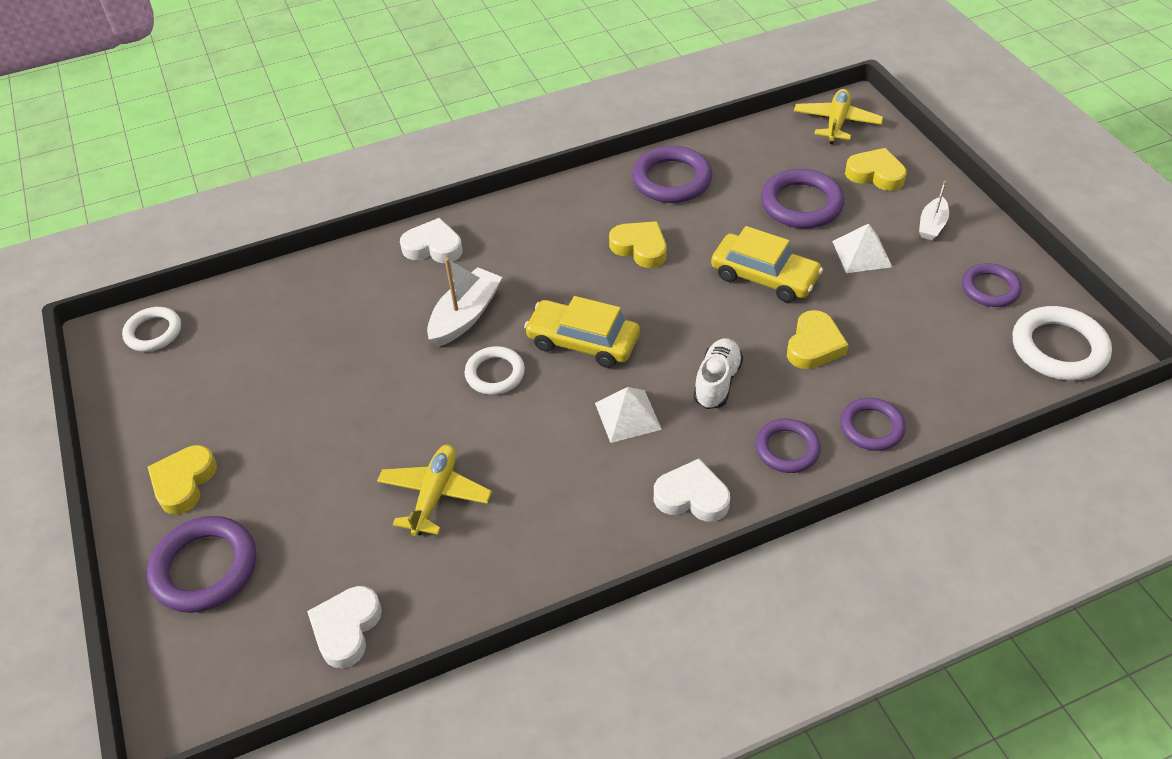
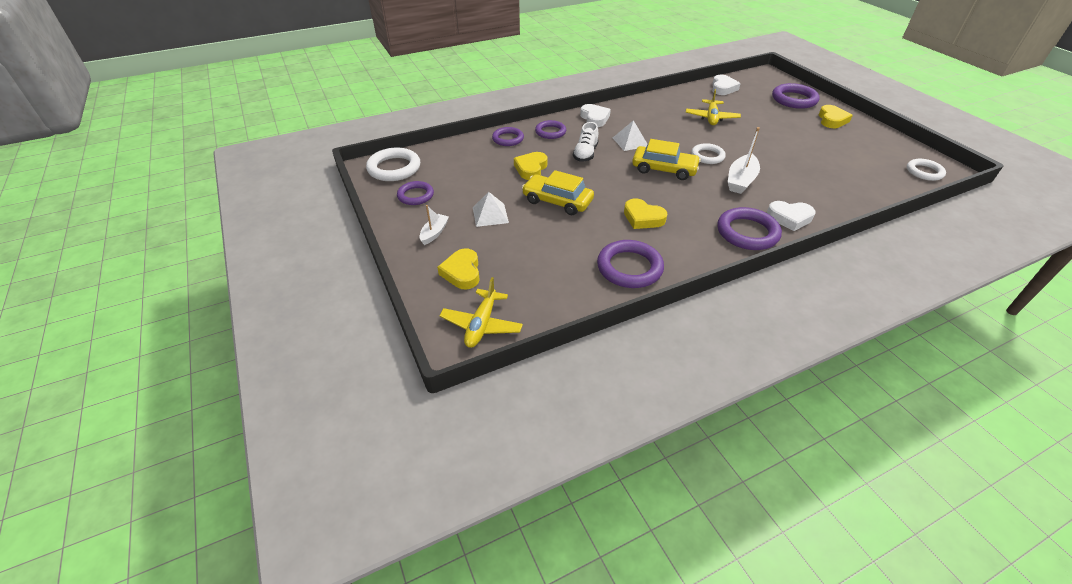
camera: 175 degrees right, 5 degrees down
(692, 496) = (594, 118): white heart -> white heart turned 120 degrees counterclockwise
(801, 204) = (526, 248): purple ring -> purple ring (747, 232)
(875, 174) = (462, 272): yellow heart -> yellow heart turned 60 degrees clockwise

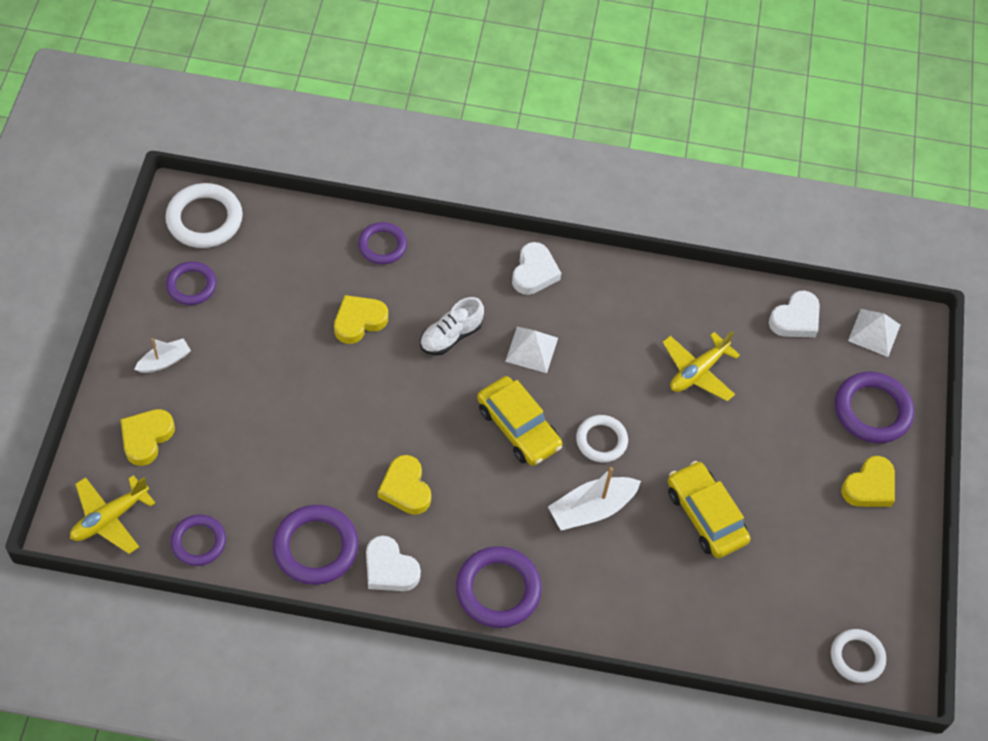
camera: 30 degrees right, 15 degrees up
(490, 215) = (245, 371): white pyramid -> white pyramid (874, 332)
(550, 132) = (448, 265): purple ring -> purple ring (199, 542)
(557, 201) = (337, 398): yellow car -> yellow car (705, 515)
(789, 218) = (575, 604): white heart -> white heart (389, 568)

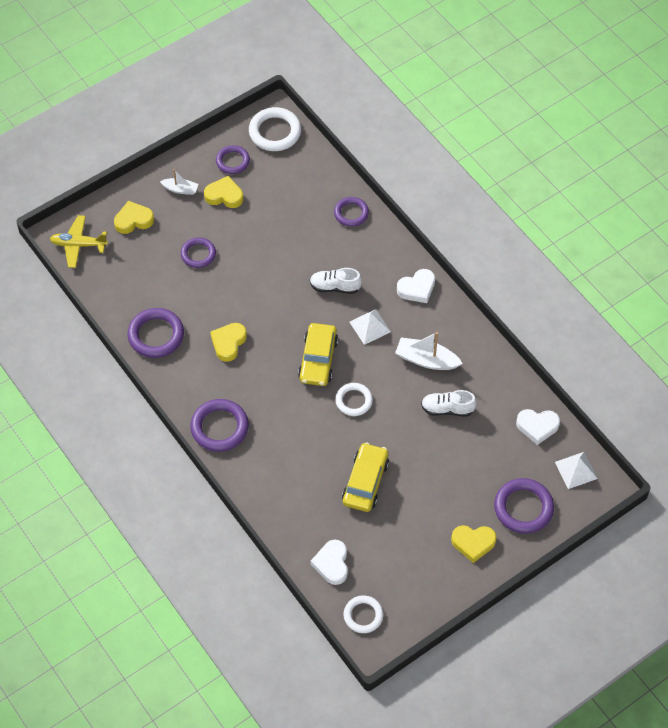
camera: 50 degrees right, 0 degrees up
(199, 542) = (106, 288): purple ring -> purple ring (198, 254)
(359, 321) = (296, 243): yellow heart -> yellow heart (224, 195)
(389, 568) = (179, 374): white heart -> white heart (332, 564)
(591, 509) = (309, 429): white boat -> white boat (426, 360)
(697, 371) = (447, 409): yellow plane -> white shoe

